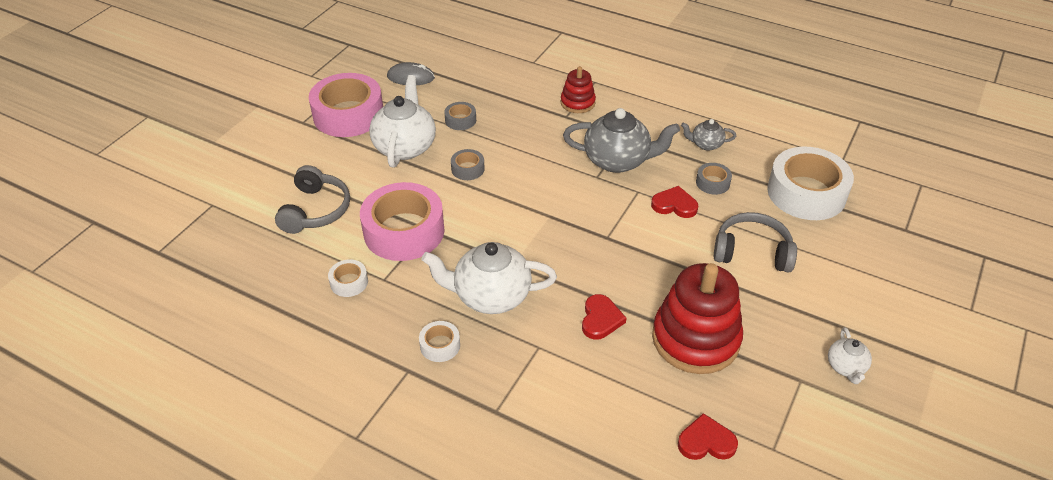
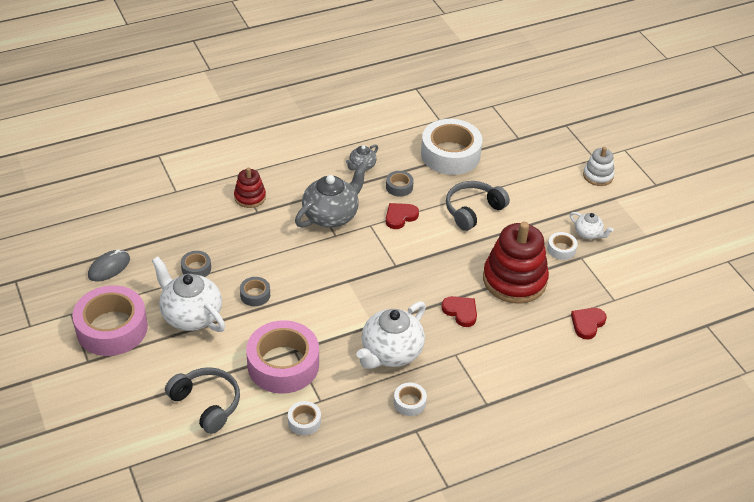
camera: 55 degrees left, 0 degrees up
(790, 355) = (561, 249): none -> white tape
(948, 327) = (598, 176): none -> white stacking toy

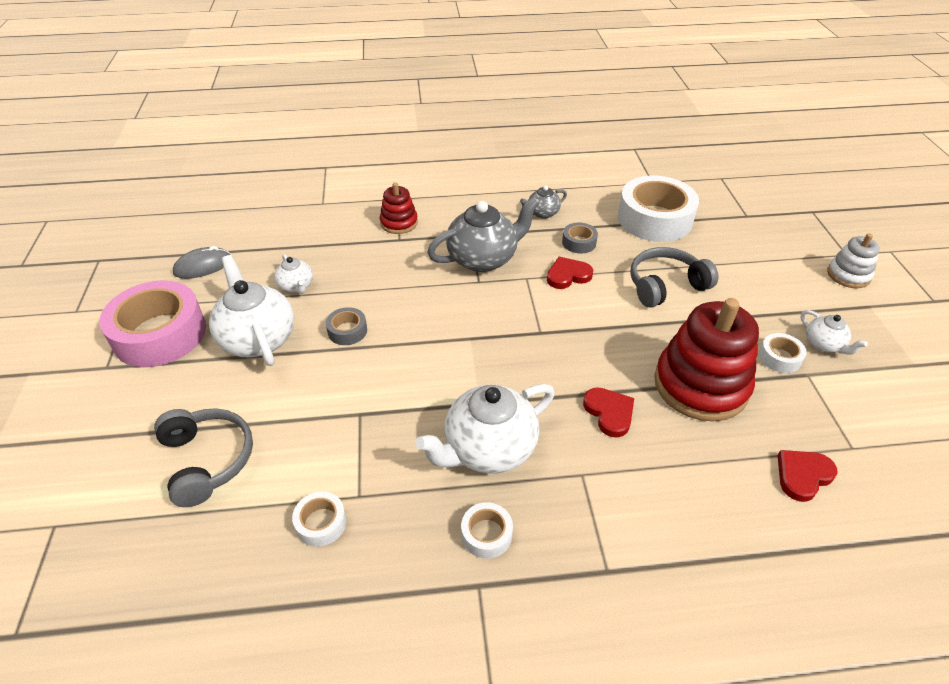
camera: 20 degrees right, 0 degrees up
(196, 268) = (296, 286): grey tape -> white teapot
(283, 364) = (335, 429): pink tape -> none

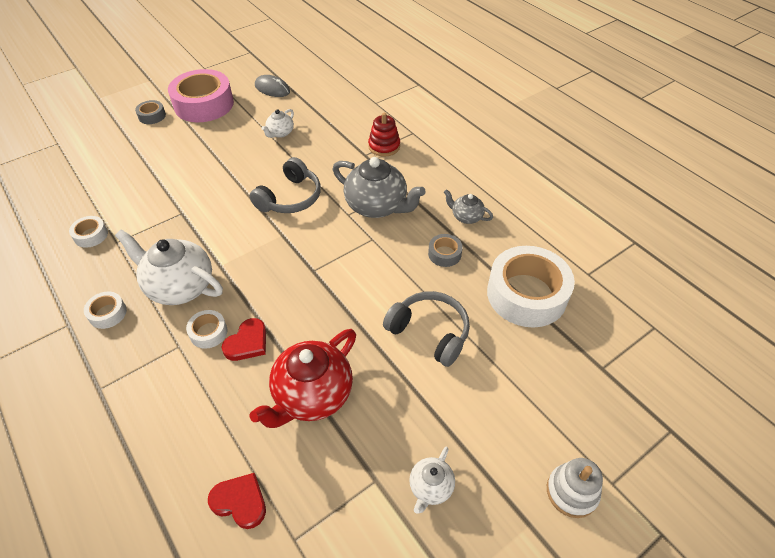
camera: 60 degrees right, 5 degrees up
(208, 460) = (118, 170): grey headphones -> grey headphones (290, 198)
(258, 339) = (222, 141): white teapot -> none
(347, 331) = (252, 174): grey tape -> grey tape (152, 116)
(568, 275) = (394, 262): red heart -> none
(700, 385) = (312, 395): red stacking toy -> red teapot
(779, 357) = (385, 450): white tape -> white tape (208, 332)

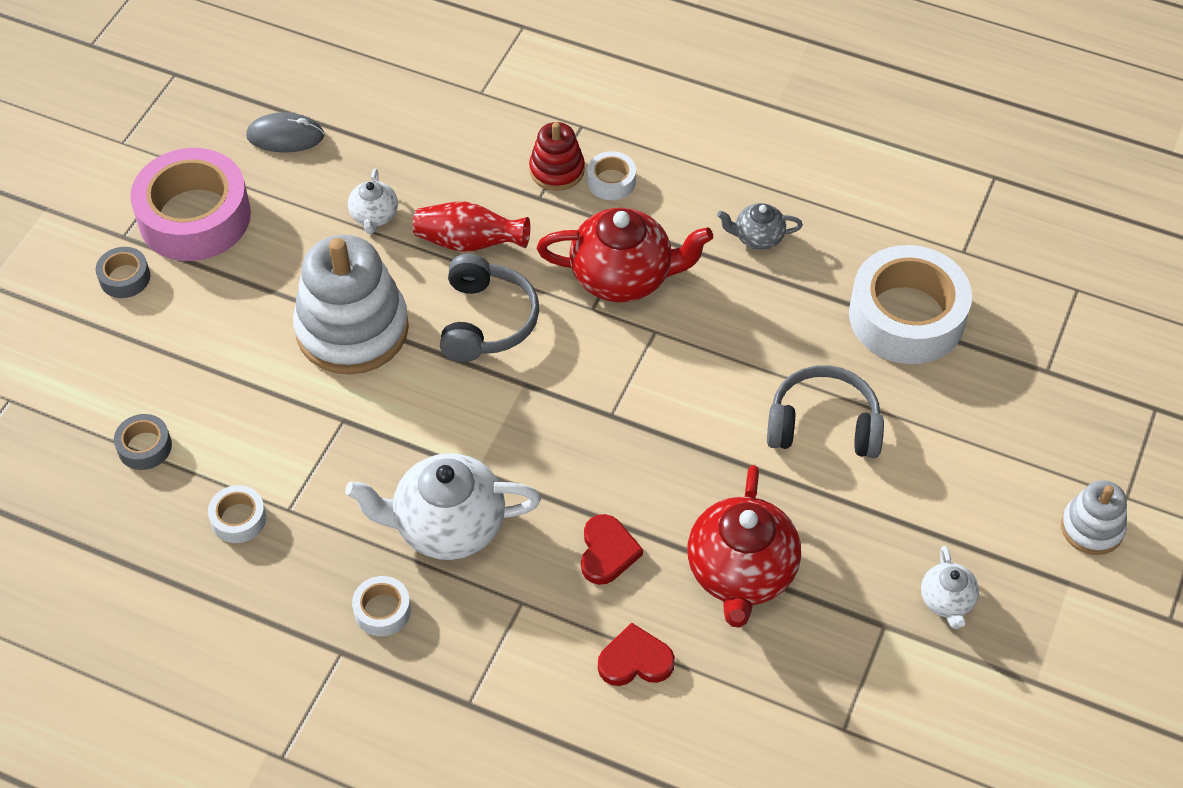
camera: 30 degrees left, 5 degrees up
(208, 332) = (545, 565): white tape -> white tape (611, 181)
(225, 175) = (352, 329): none -> white stacking toy
(240, 502) = (755, 726): red heart -> red heart (635, 660)
(313, 161) = (469, 242): none -> red vase
(377, 206) = (623, 277): grey teapot -> red teapot
(444, 254) = (767, 308): grey tape -> grey tape (144, 447)

